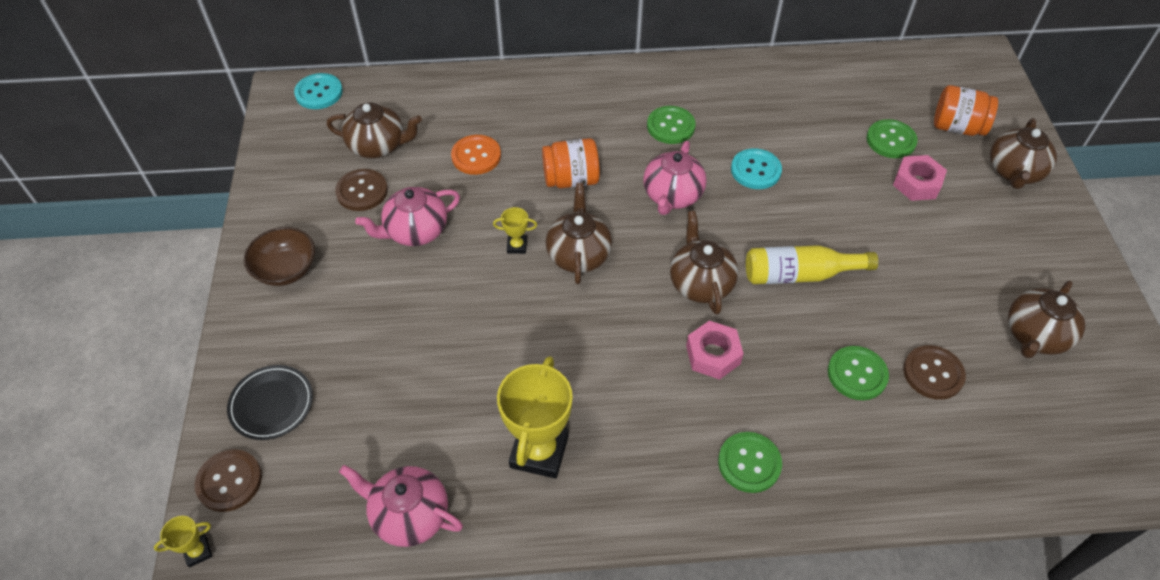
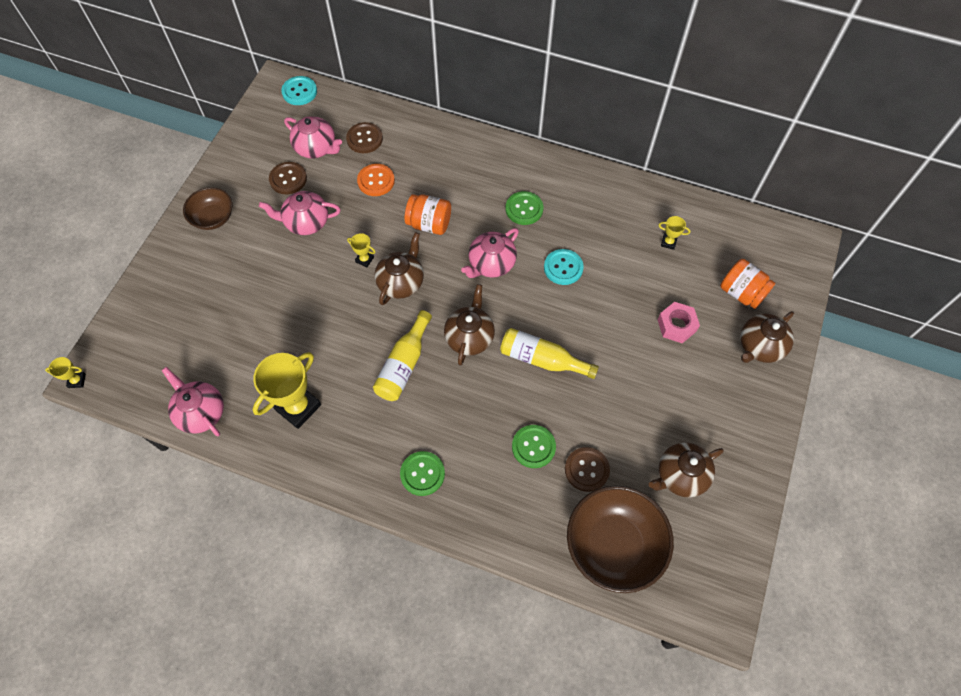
camera: 25 degrees right, 10 degrees up
(229, 481) = (113, 345): brown button -> brown button (364, 139)
(272, 404) = (160, 306): black plate -> none
(378, 146) = (316, 148): brown teapot -> pink teapot
(642, 345) = (404, 365): none -> yellow bottle
(713, 355) = (445, 391): pink nut -> none
(848, 105) = (668, 242): none -> yellow trophy
(891, 140) = (681, 283): green button -> none
(1022, 444) = (613, 545): none -> brown bowl

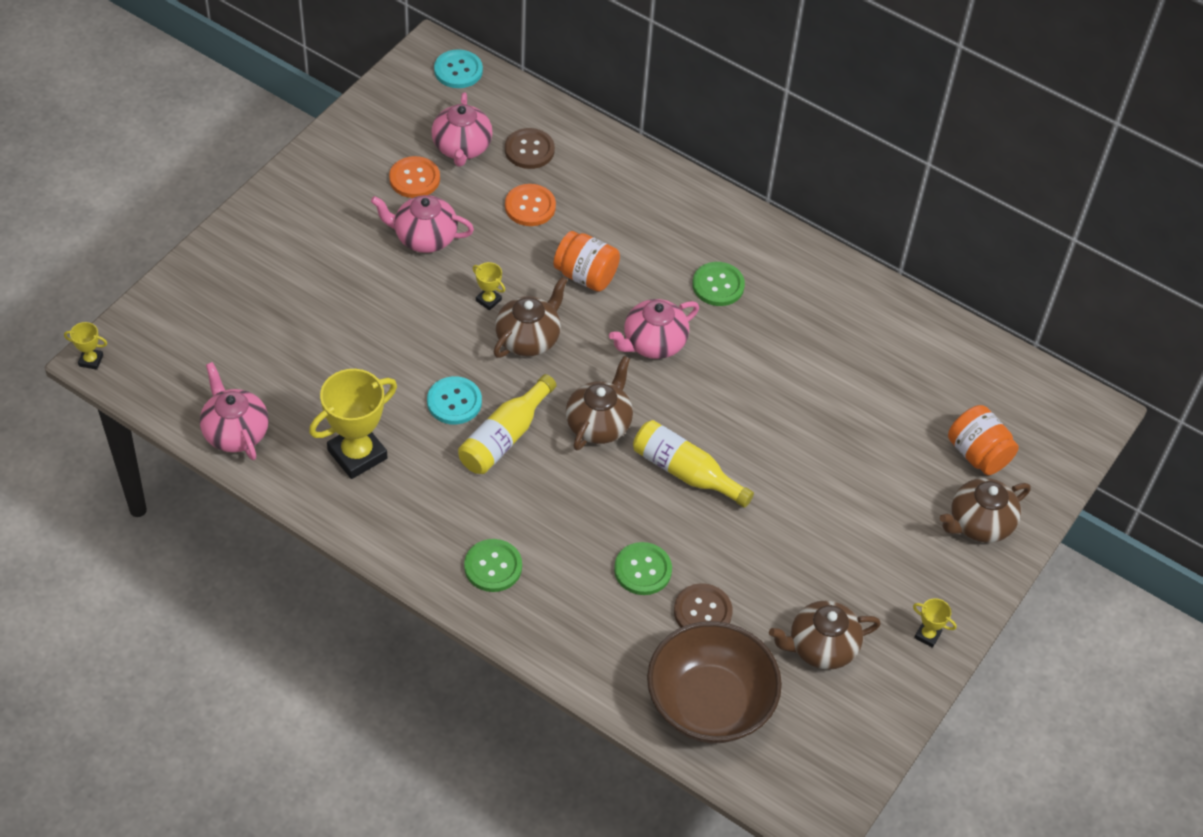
camera: 10 degrees right, 10 degrees down
(213, 218) = (305, 205): brown bowl -> none
(288, 179) = (414, 179): brown button -> orange button
(316, 148) = (462, 148): pink teapot -> pink teapot turned 45 degrees clockwise
(563, 268) = (748, 369): turquoise button -> turquoise button (454, 402)
(668, 242) = (900, 370): yellow trophy -> yellow trophy (927, 635)
(676, 325) = (876, 473): pink nut -> none

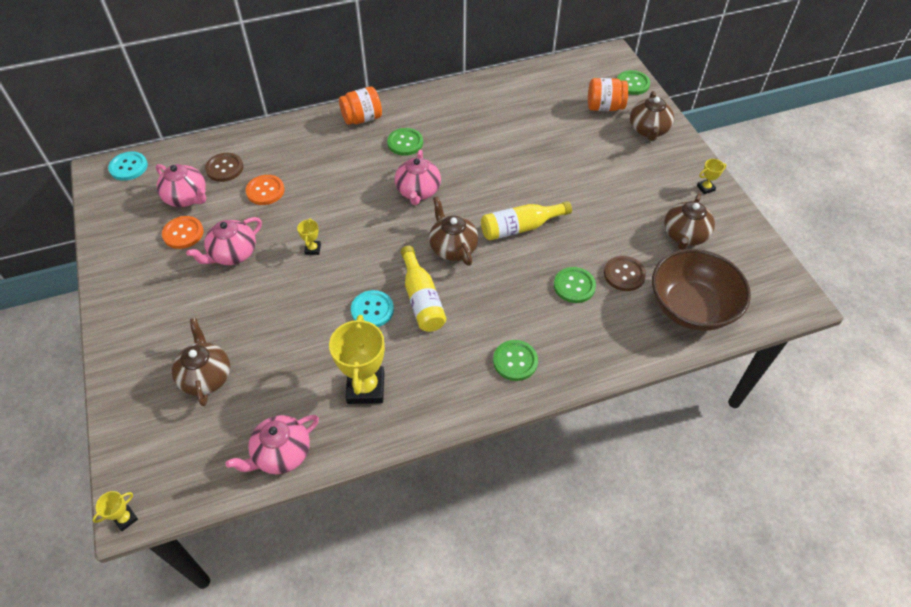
camera: 50 degrees left, 0 degrees up
(235, 432) = (281, 454): pink teapot -> pink teapot turned 45 degrees counterclockwise
(488, 300) = (313, 249): yellow trophy -> yellow trophy turned 75 degrees counterclockwise
(528, 338) = (360, 246): brown teapot -> brown teapot (206, 377)
(586, 275) = (341, 194): orange jar -> orange jar (362, 118)
(1056, 463) = (632, 84): none -> green button

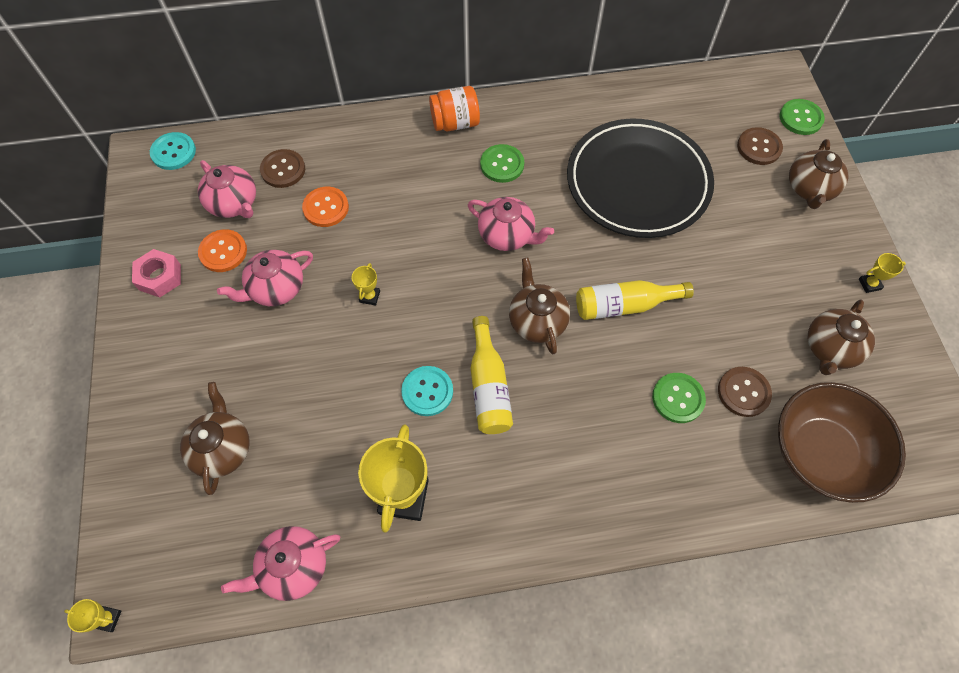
camera: 10 degrees right, 10 degrees up
(125, 519) = (108, 619): yellow trophy -> yellow trophy turned 45 degrees clockwise
(131, 259) = (160, 277): none -> pink nut
(418, 191) = (507, 235): pink teapot -> pink teapot turned 75 degrees counterclockwise
(515, 142) = (637, 182): none -> black plate
(515, 361) = (588, 491): green button -> none
(604, 107) = (759, 147): orange jar -> brown button

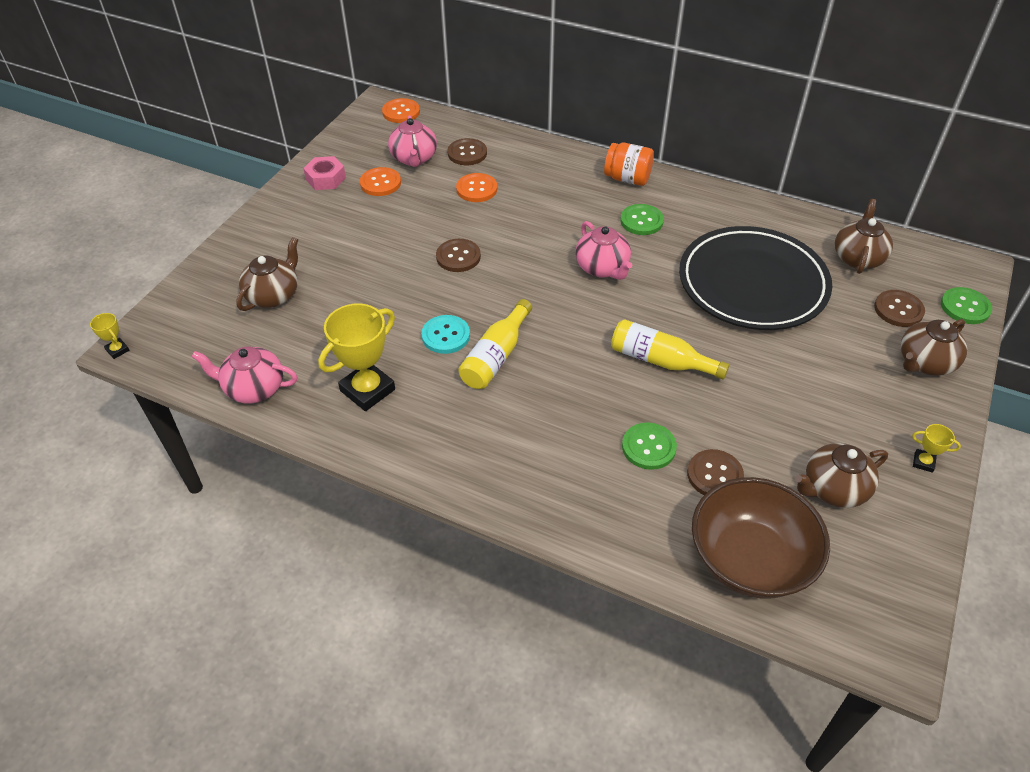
camera: 35 degrees right, 15 degrees down
(173, 152) = (401, 112): turquoise button -> orange button
(276, 288) = (396, 221): pink teapot -> none
(370, 296) = (458, 257): yellow trophy -> brown button
(537, 321) = (575, 334): brown teapot -> brown teapot (858, 258)

